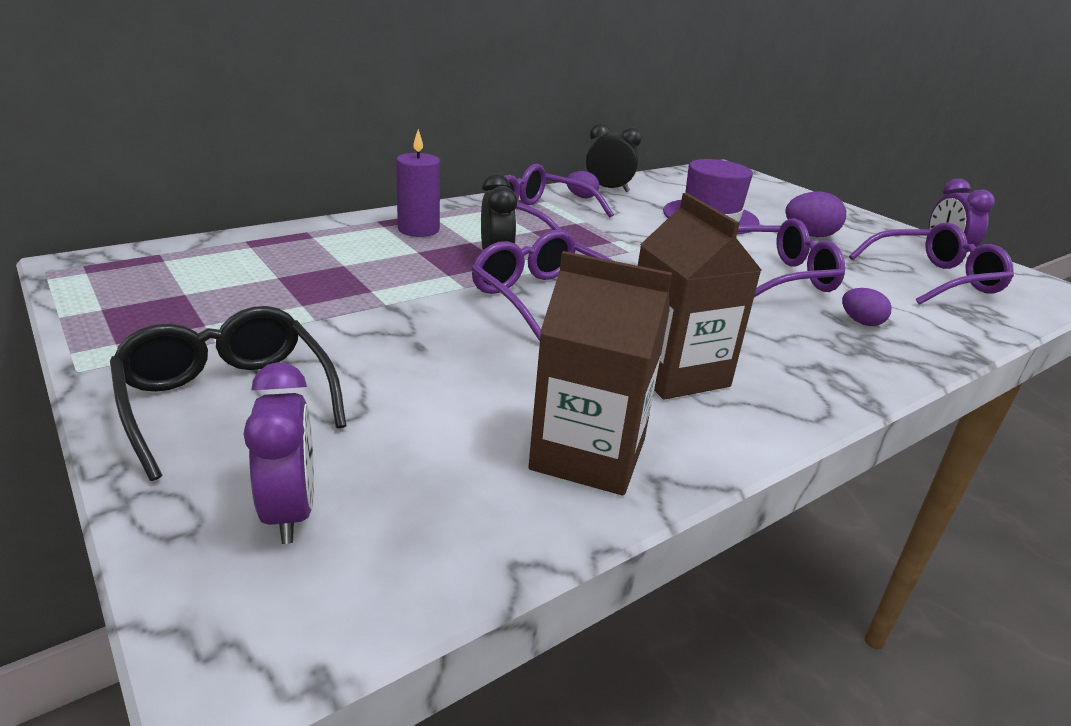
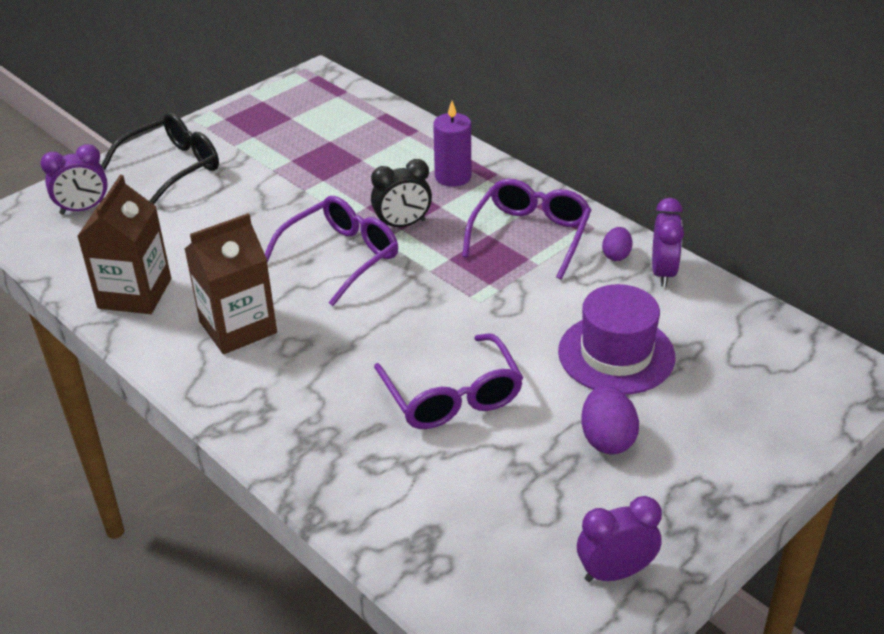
camera: 85 degrees right, 10 degrees up
(608, 189) = (663, 272): black clock -> purple clock
(860, 322) = (363, 447): purple egg -> none
(933, 279) = (512, 536): purple glasses -> none

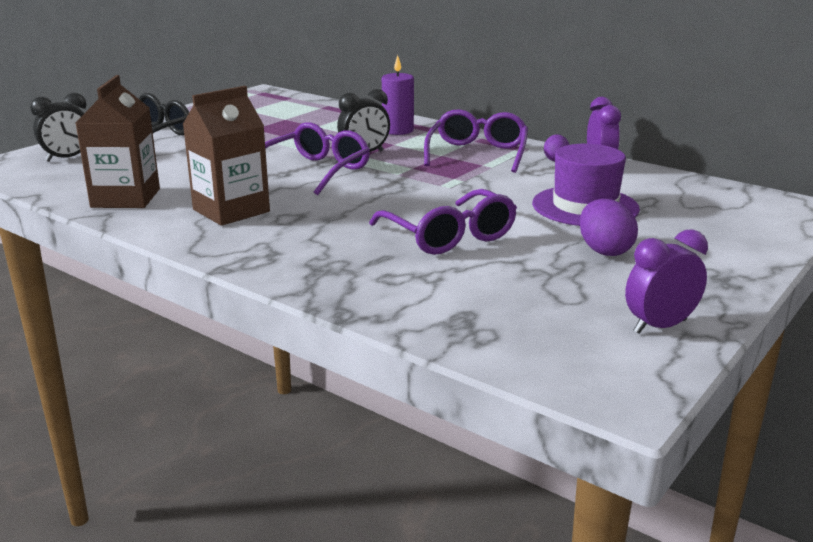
camera: 10 degrees left, 15 degrees down
(83, 209) = (68, 158): purple clock -> black clock

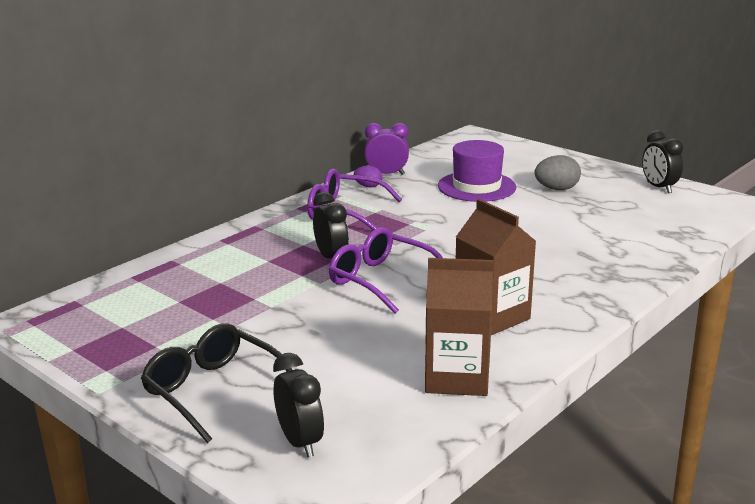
camera: 85 degrees left, 0 degrees up
(398, 130) = (257, 241): purple candle -> none
(449, 236) = (539, 231): purple glasses -> none
(604, 251) = (556, 189): purple egg -> grey egg
(660, 326) = (659, 187): purple clock -> black clock

